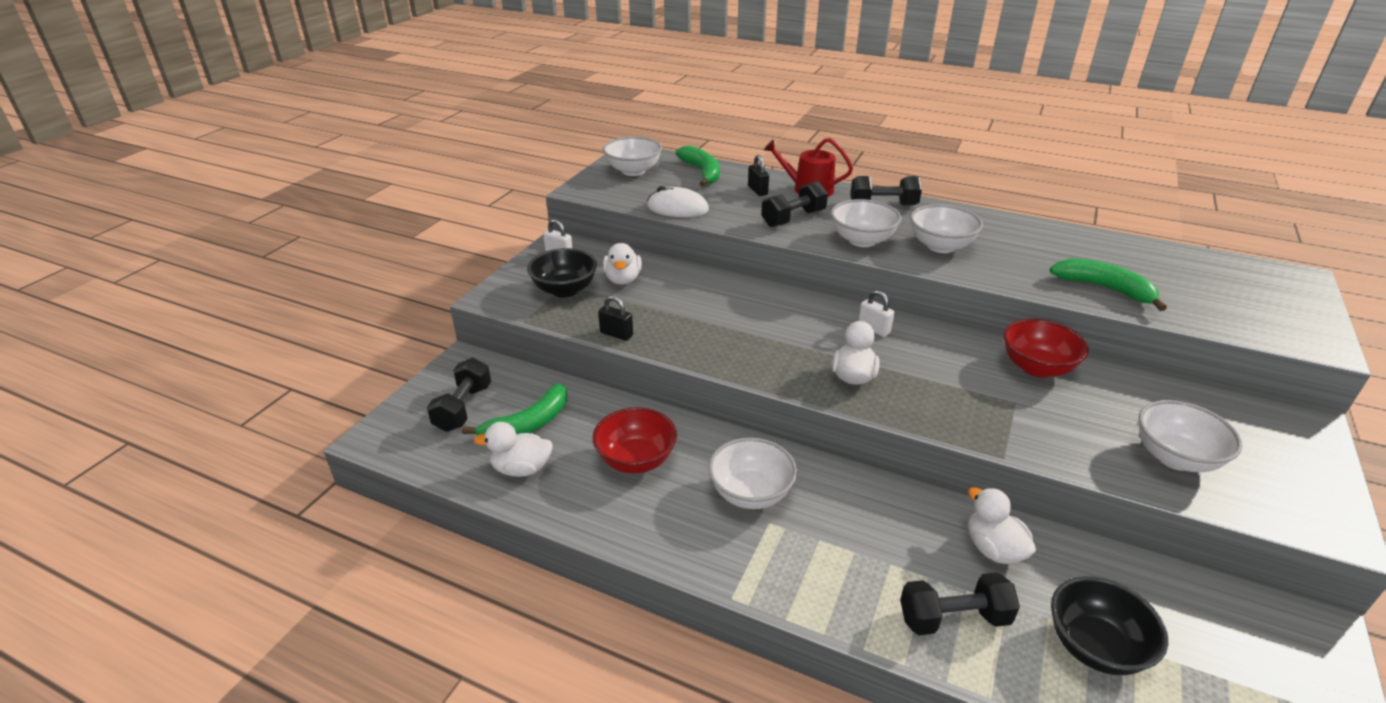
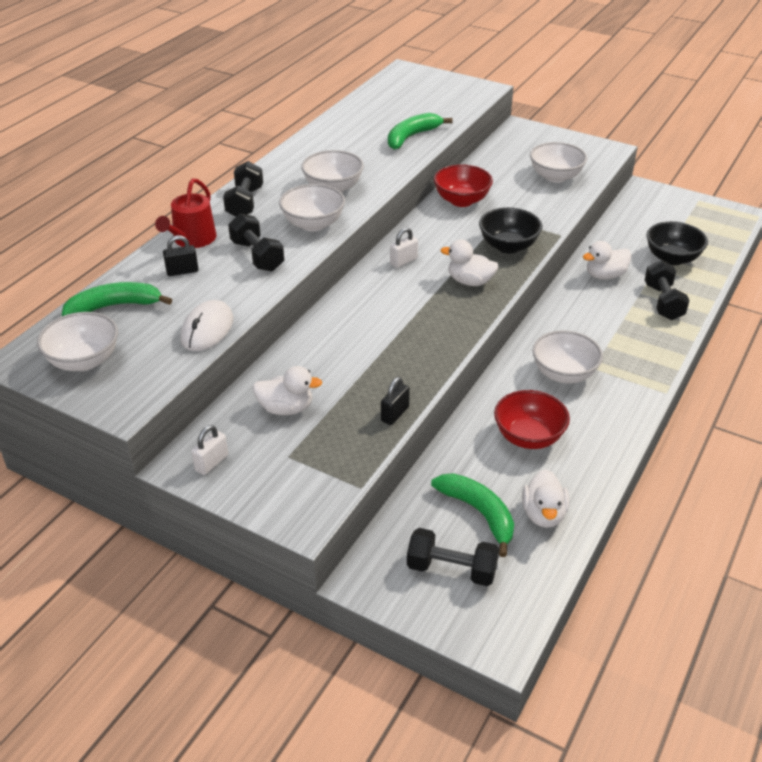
camera: 85 degrees left, 5 degrees up
(565, 290) = (299, 455): black bowl -> black bowl (508, 246)

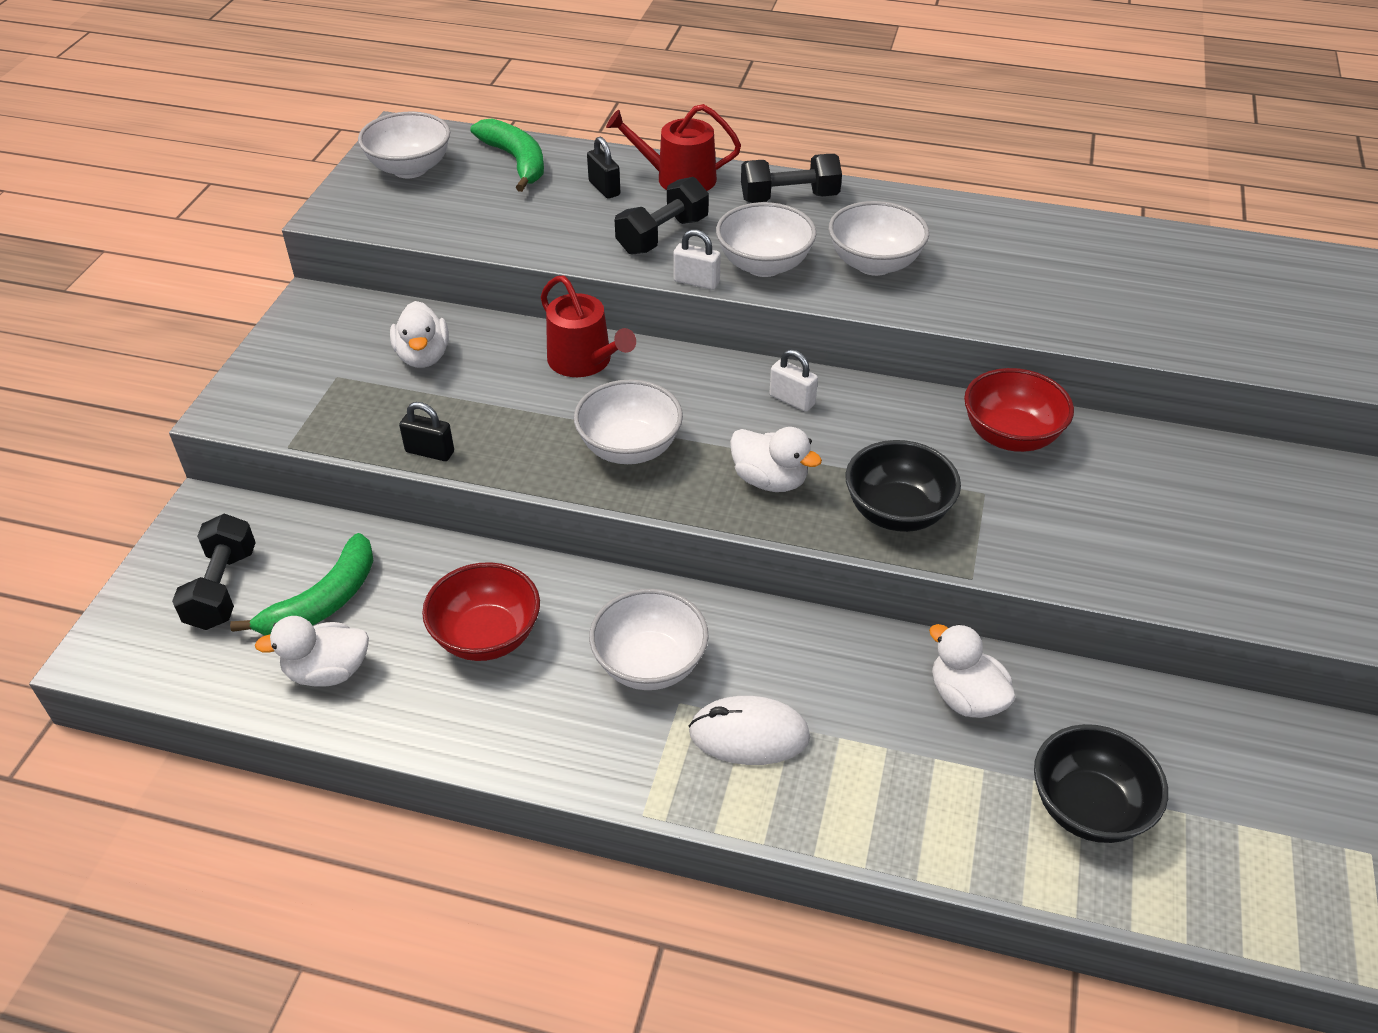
camera: 75 degrees right, 5 degrees up
(207, 329) = (489, 233): white mouse -> white mouse (749, 734)
(211, 463) = (318, 322): white padlock -> white padlock (696, 282)
(328, 334) = (584, 361): none -> red watering can
(411, 137) = (1093, 313): green banana -> none
(470, 281) = (770, 480): white duck -> white duck turned 120 degrees clockwise
(555, 177) = (1181, 549): white bowl -> white bowl (629, 448)
(663, 302) = (921, 798): black dumbbell -> none

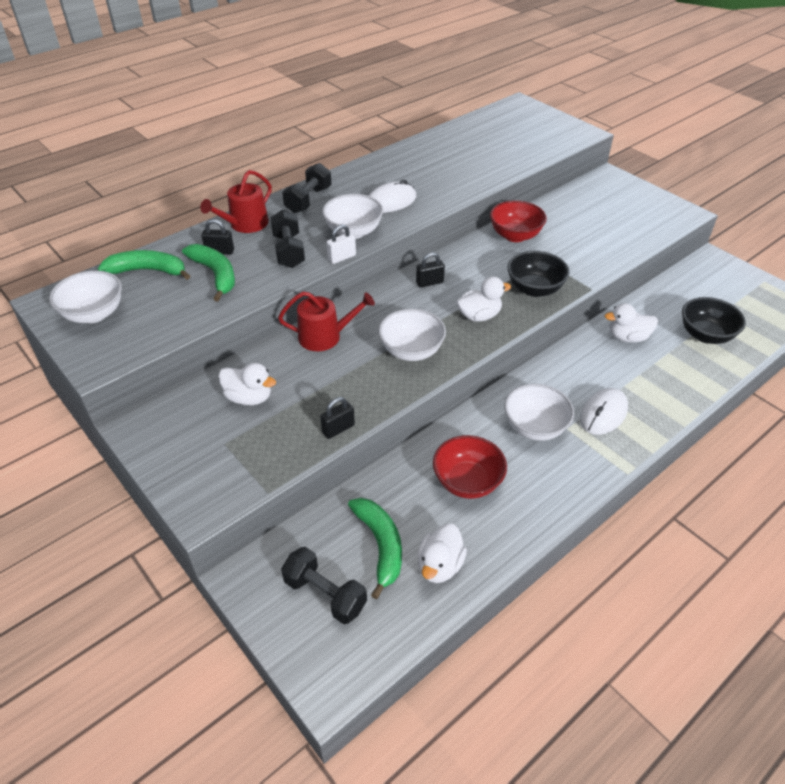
camera: 55 degrees left, 0 degrees up
(558, 207) = (215, 274): none -> green banana
(792, 400) = (429, 283): white padlock -> black padlock
(874, 264) = (391, 201): white bowl -> white mouse

